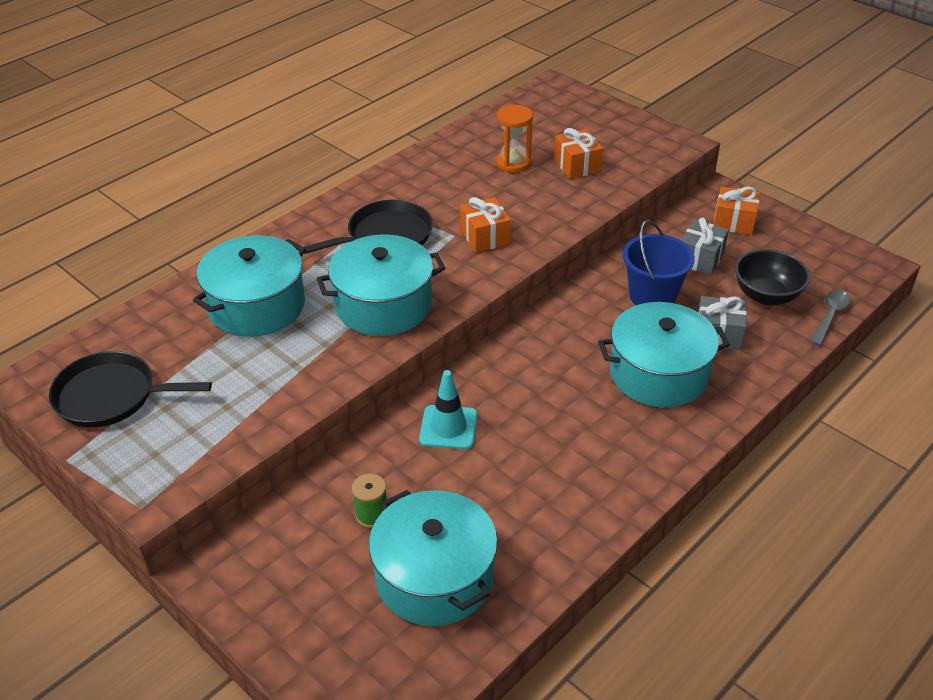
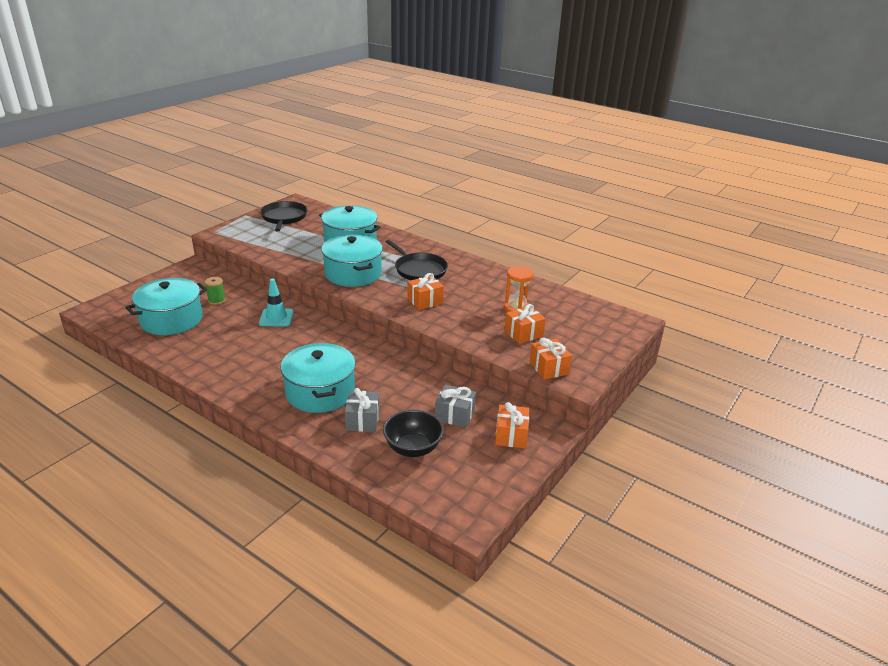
camera: 80 degrees right, 10 degrees down
(652, 158) = (549, 368): none -> orange gift
(652, 296) = (404, 390): blue bucket -> none
(830, 316) = (391, 483): grey spoon -> none

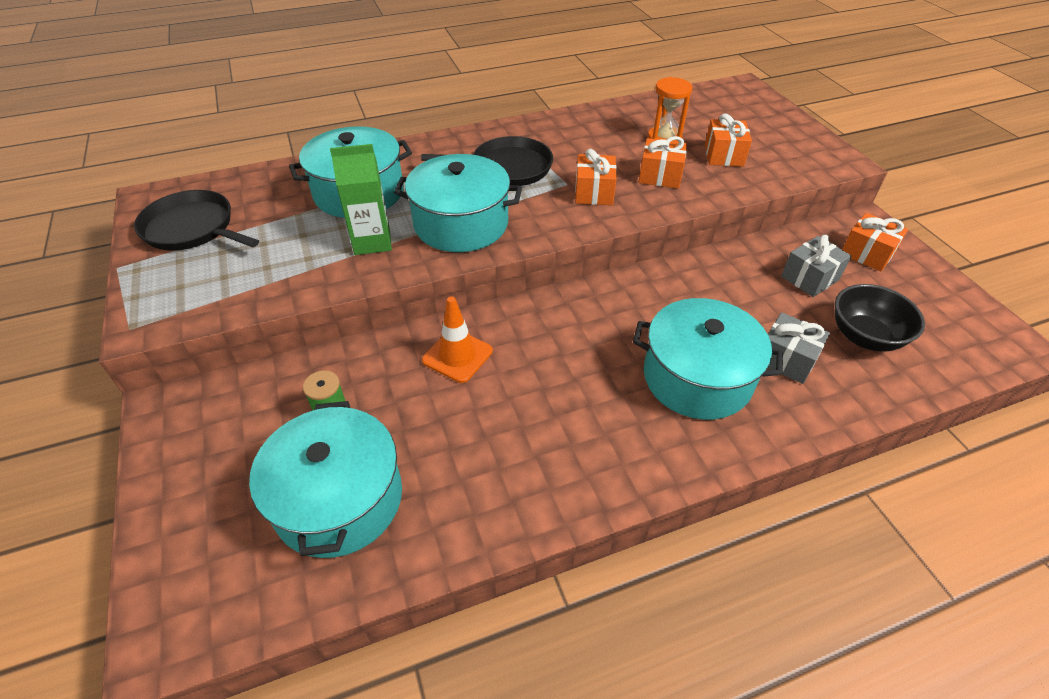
camera: 55 degrees left, 15 degrees up
(276, 318) = (457, 356): turquoise traffic cone -> orange traffic cone
(315, 257) = (372, 242): none -> green carton
(549, 368) = (805, 168): orange gift -> orange gift (660, 176)

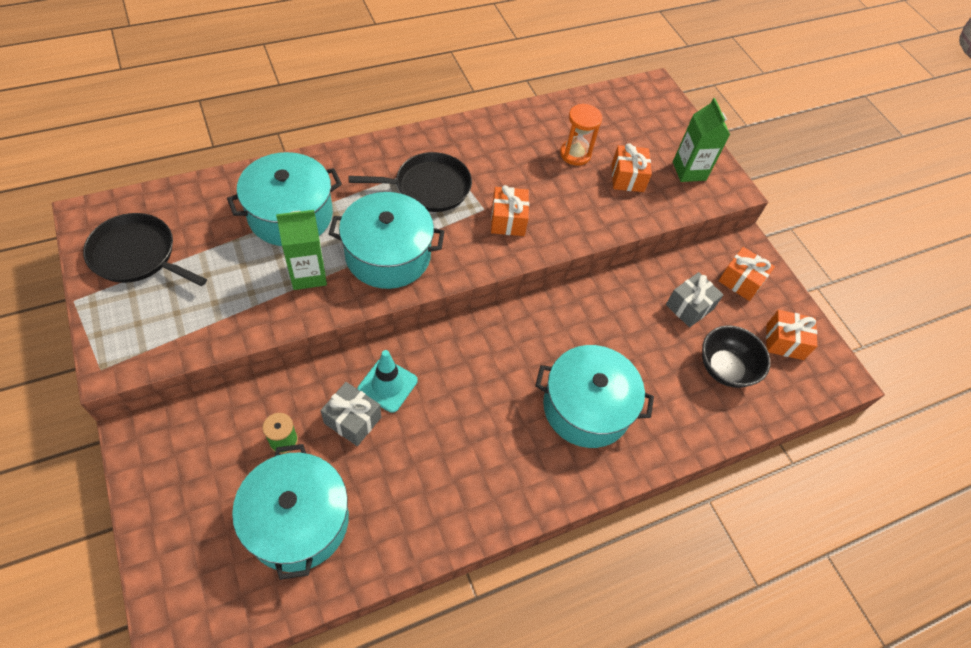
camera: 10 degrees left, 10 degrees up
(457, 356) = (387, 385): orange traffic cone -> turquoise traffic cone
(660, 176) = (568, 201): orange gift -> orange gift (784, 342)
(786, 359) = (659, 390): grey gift -> grey gift (352, 420)
(792, 148) = (689, 171): none -> green carton

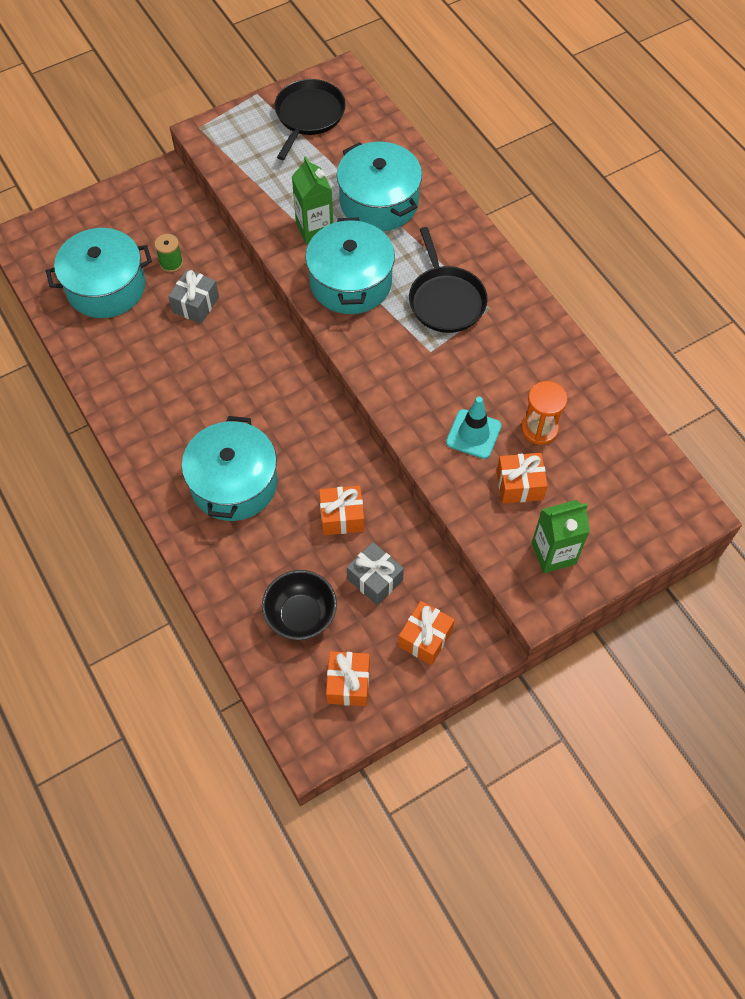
camera: 90 degrees right, 5 degrees up
(387, 385) = (233, 323): turquoise traffic cone -> turquoise traffic cone (473, 434)
(508, 220) = (421, 374): orange gift -> orange gift (342, 517)

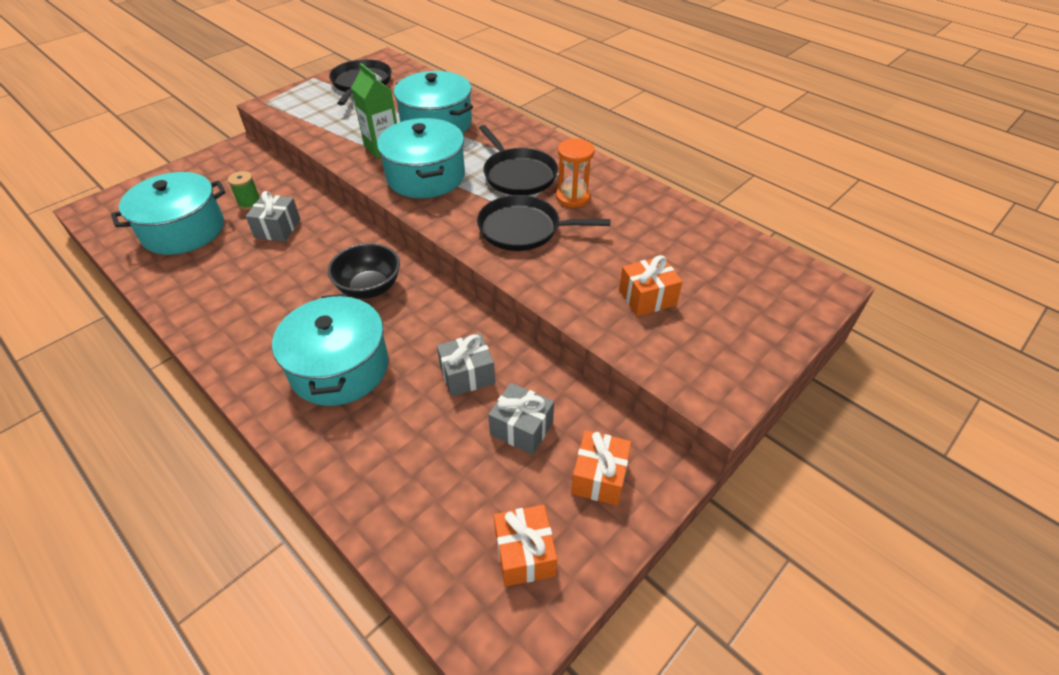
camera: 15 degrees left, 15 degrees down
(301, 615) = (445, 487): black bowl -> black bowl (369, 288)
(342, 517) = (467, 375): orange gift -> grey gift
(430, 376) = (523, 229): none -> black pan
(473, 434) = (583, 265): turquoise traffic cone -> none
(539, 429) = (645, 250): orange hourglass -> orange hourglass (573, 197)
(553, 553) = (710, 350): green carton -> none

